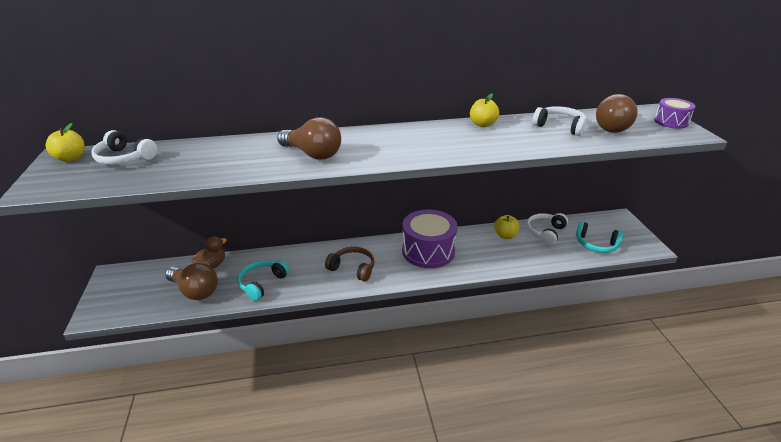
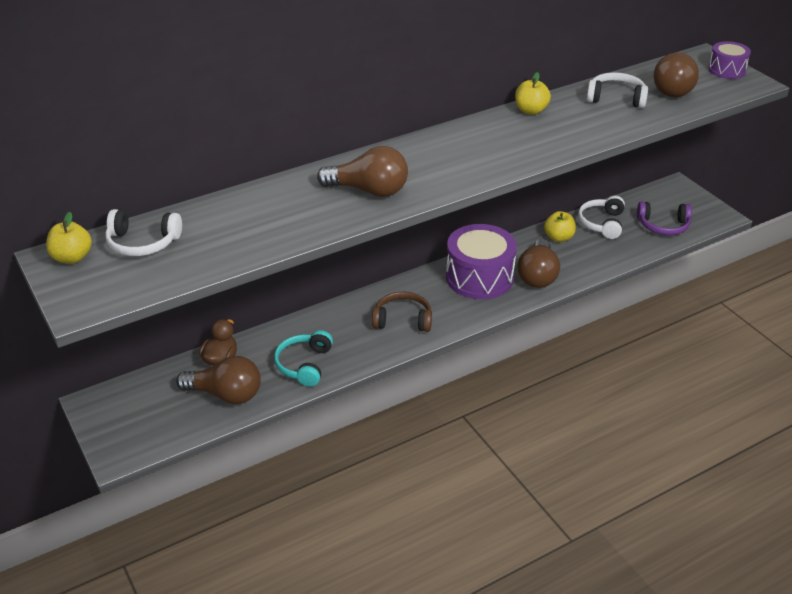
camera: 20 degrees left, 5 degrees up
(474, 259) = (537, 276): none -> brown light bulb
(596, 244) = (663, 226): turquoise headphones -> purple headphones

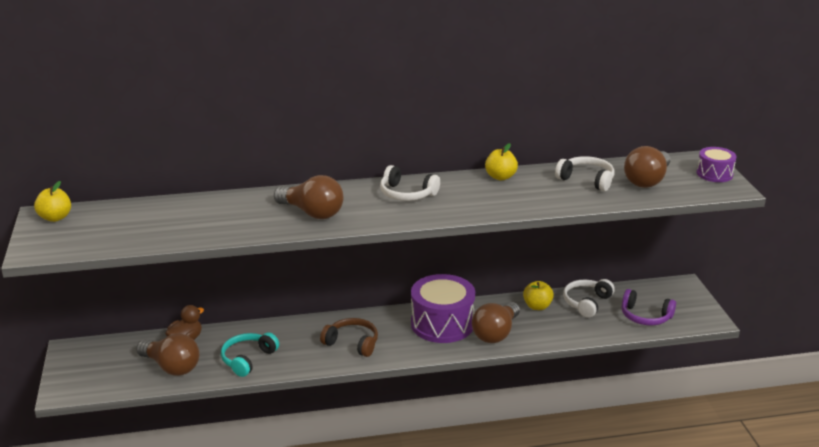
camera: 20 degrees right, 10 degrees down
(143, 243) = (112, 217): white headphones -> white headphones (407, 194)

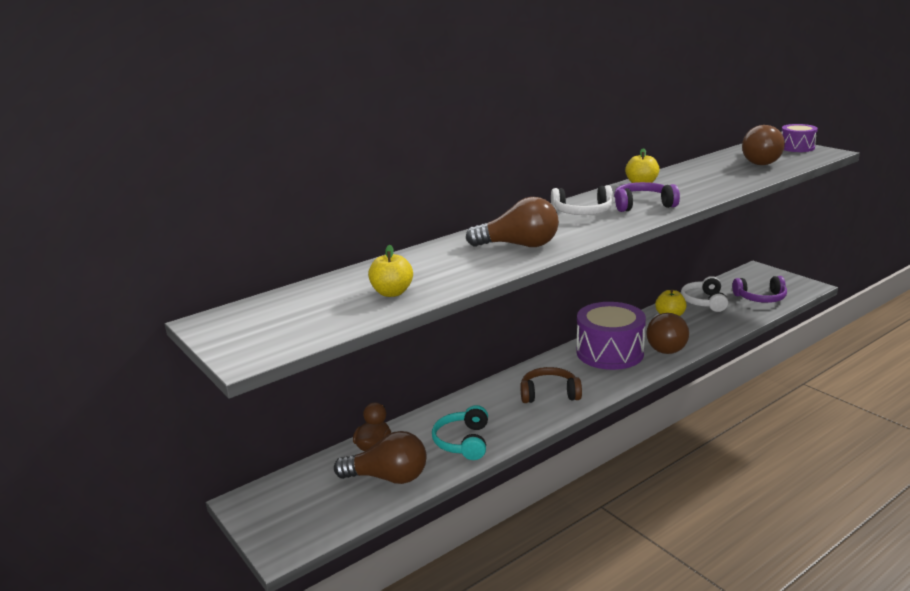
camera: 25 degrees left, 5 degrees down
(55, 218) = (229, 320): yellow apple -> yellow apple (392, 293)
(464, 201) = (643, 205): none -> purple headphones
(586, 180) = (713, 171): white headphones -> none

